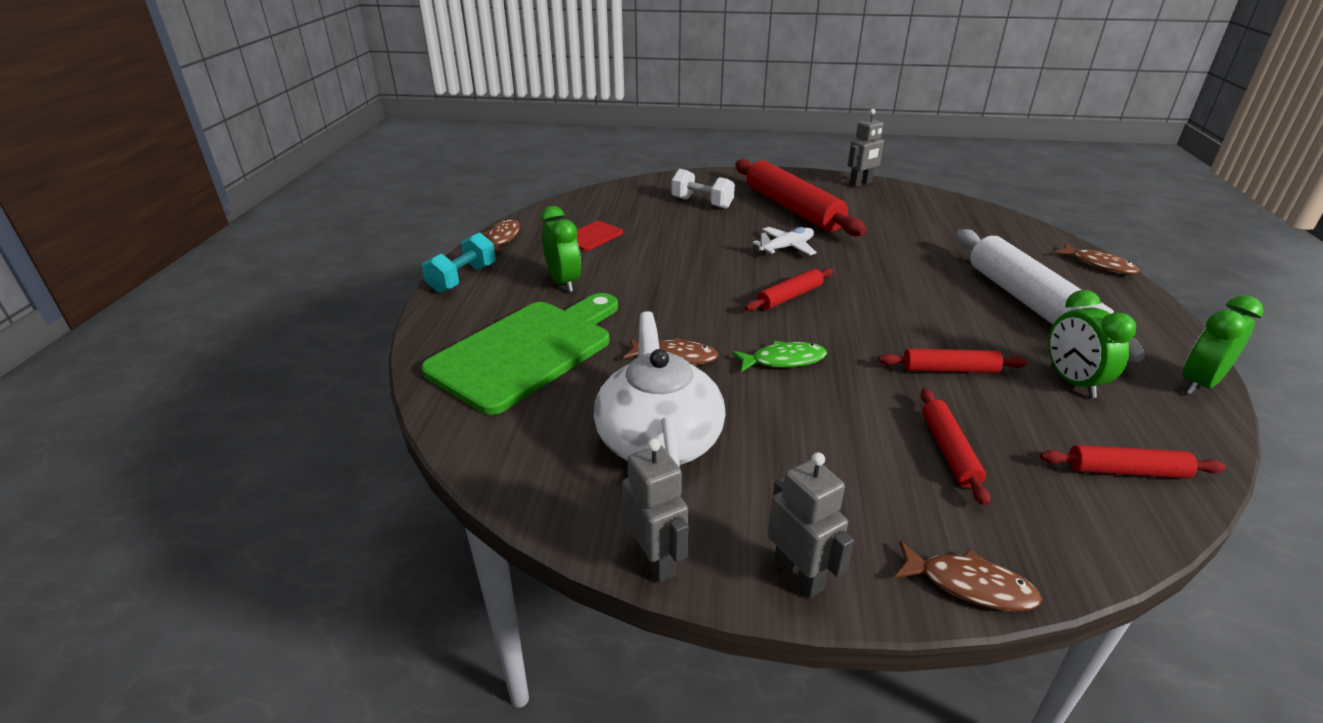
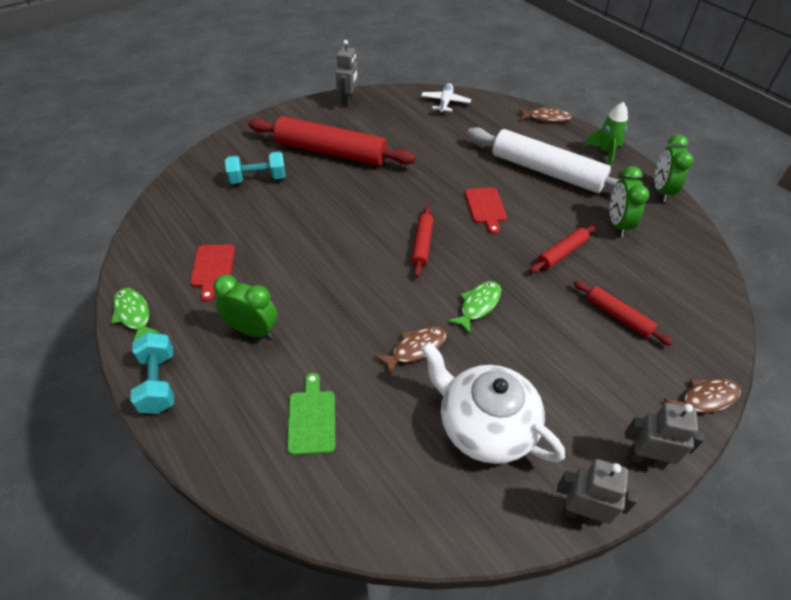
camera: 45 degrees left, 15 degrees up
(502, 239) = (133, 315): brown fish -> green fish
(527, 351) = (312, 418): green cutting board -> green cutting board, size x0.45
(702, 203) = (258, 179): white dumbbell -> turquoise dumbbell
(786, 247) = (370, 196): white plane -> white plane (445, 103)
(904, 300) = (485, 207): none -> red cutting board
(1072, 382) = (617, 224): green clock -> green clock turned 60 degrees clockwise
(1126, 471) = (688, 274): red rolling pin -> none
(1151, 319) = (605, 152): none -> green rocket

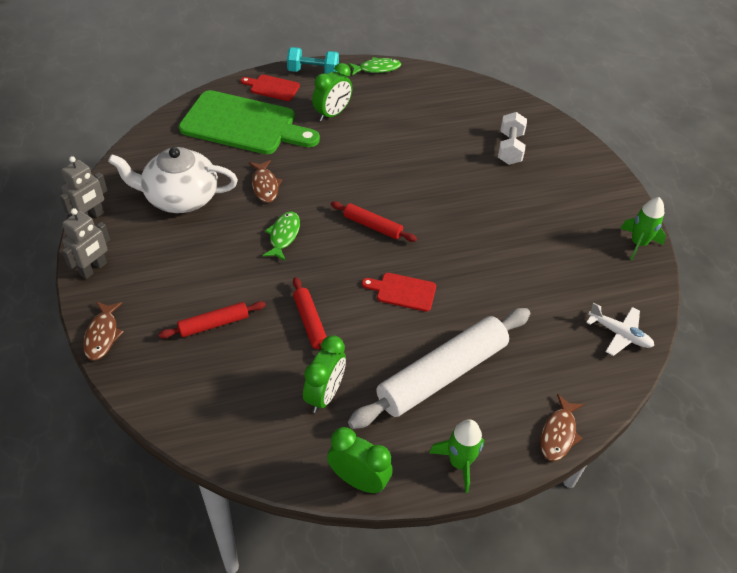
camera: 110 degrees right, 0 degrees up
(212, 268) = (404, 107): red cutting board -> red cutting board (272, 87)
(258, 179) = (510, 149): turquoise dumbbell -> white dumbbell
(312, 418) = (244, 124): green cutting board -> green cutting board, size x2.22
(331, 152) = (538, 204): red rolling pin -> none
(348, 101) = (638, 244): grey robot -> green rocket
(478, 305) = (283, 236): green fish -> green fish turned 135 degrees counterclockwise
(484, 426) = (180, 198): white teapot -> white teapot turned 150 degrees counterclockwise
(617, 224) = (324, 395): green clock -> green clock turned 90 degrees clockwise

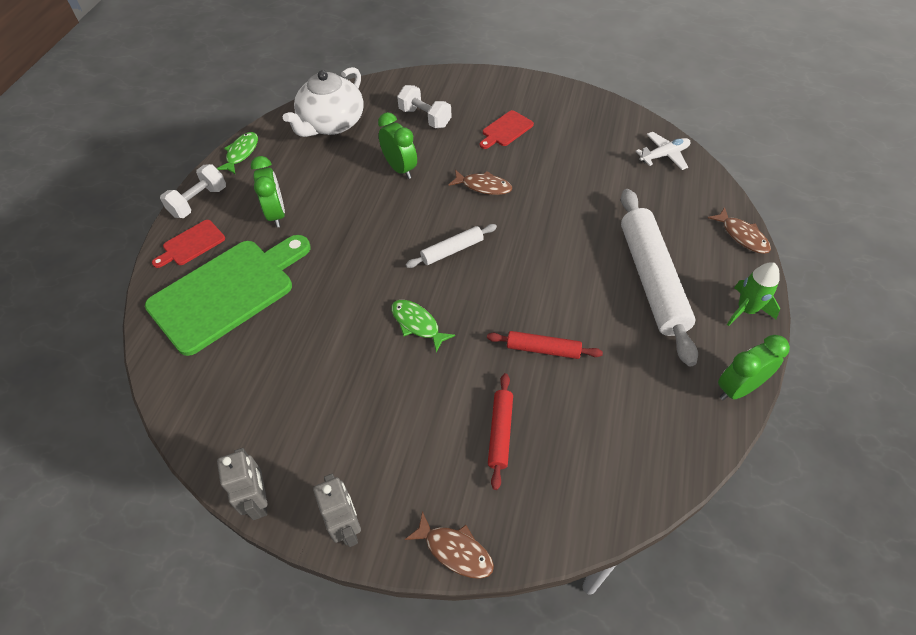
camera: 55 degrees left, 5 degrees up
(180, 198) = (295, 395): white teapot -> white teapot (331, 124)
(265, 186) = (335, 311): brown fish -> brown fish (483, 186)
(313, 72) = (199, 202): turquoise dumbbell -> white dumbbell
(324, 395) = (634, 374): green clock -> green clock (400, 169)
(372, 226) = (452, 250): red rolling pin -> white rolling pin
(403, 291) = (545, 264): red cutting board -> red cutting board (506, 130)
(638, 244) = (581, 100): green rocket -> none

